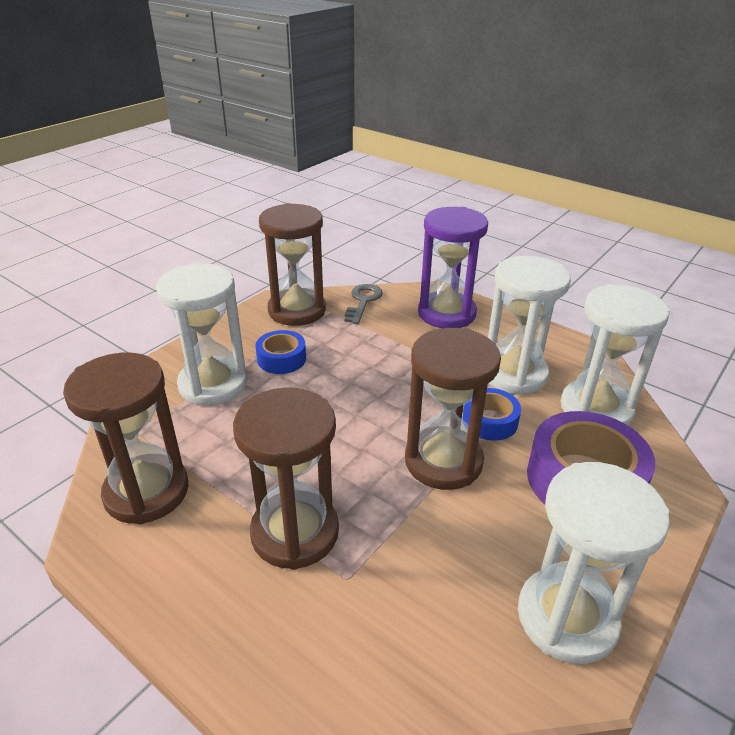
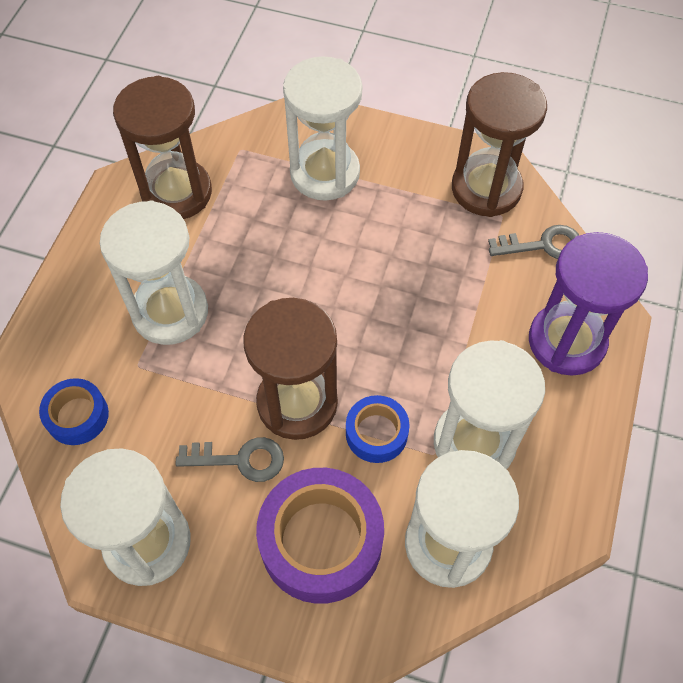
camera: 70 degrees right, 25 degrees up
(281, 359) = (391, 210): blue tape -> blue tape (77, 416)
(295, 532) = (170, 312): brown hourglass -> white hourglass
(490, 516) = (240, 459): none -> grey key

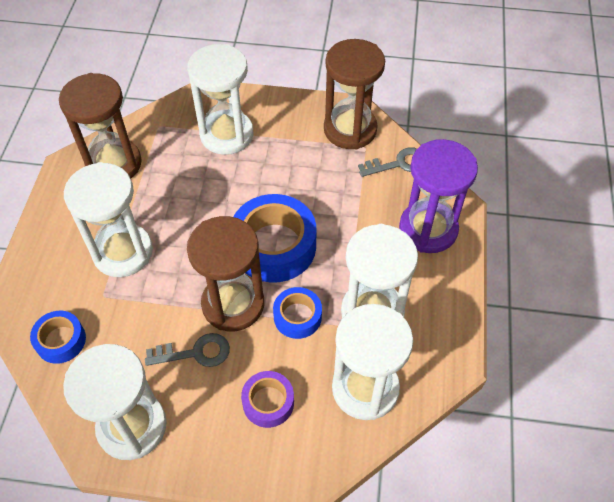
camera: 10 degrees left, 5 degrees down
(321, 541) = (268, 402): purple tape -> purple tape, size x0.54
(362, 333) = (274, 246): none -> blue tape

